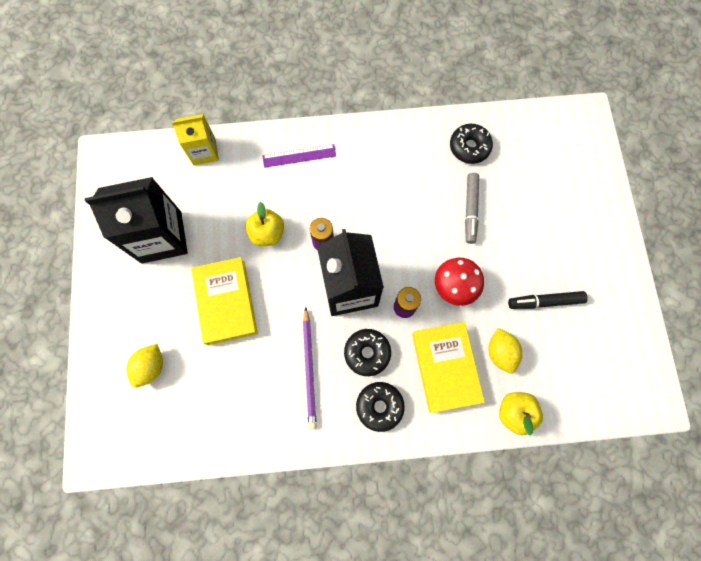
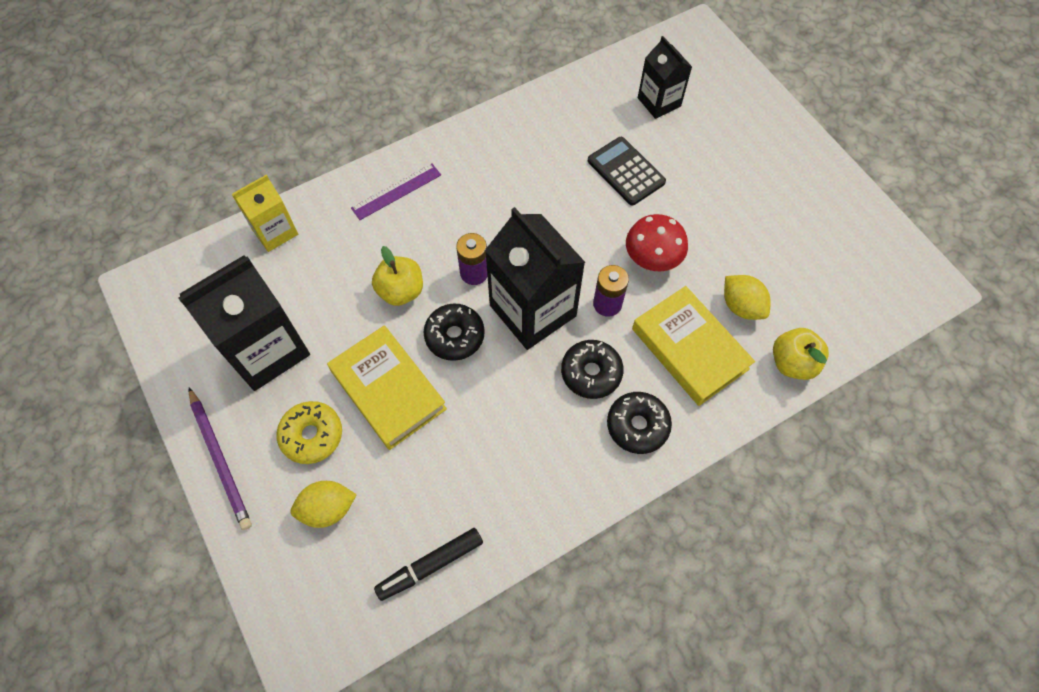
camera: 25 degrees left, 10 degrees down
(151, 367) = (328, 509): yellow lemon -> yellow lemon turned 75 degrees clockwise
(163, 311) = (312, 435): none -> yellow donut
(309, 369) = (532, 421): purple pencil -> purple pencil (220, 459)
(469, 147) = (589, 109): black donut -> black donut (454, 336)
(470, 209) = (626, 171): grey marker -> black calculator
(525, 163) = (659, 102): none -> black carton
(545, 301) = (759, 232): black marker -> black marker (431, 565)

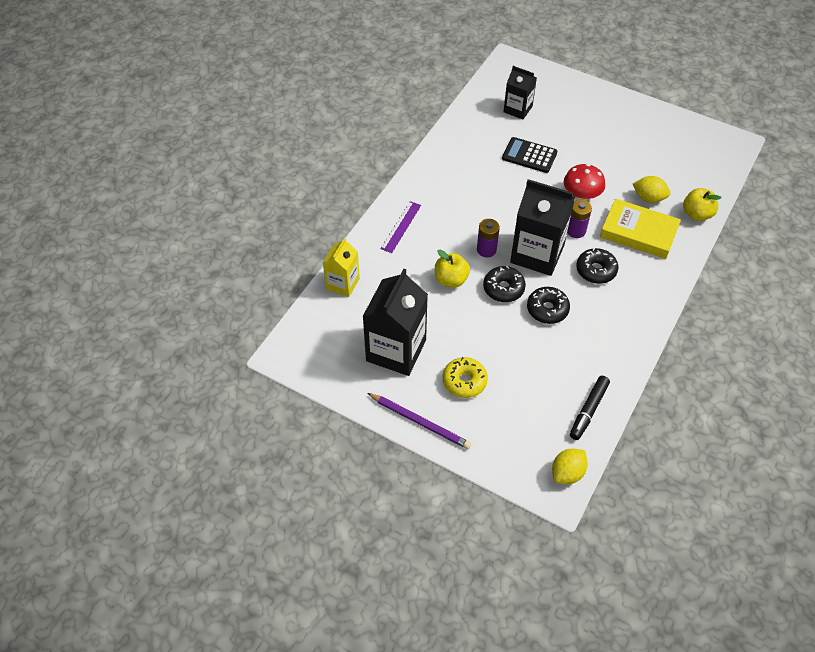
camera: 30 degrees left, 10 degrees down
(328, 509) = (507, 413): yellow lemon -> yellow lemon (567, 473)
(388, 390) = (489, 335): yellow book -> none
(637, 425) = (642, 284): black donut -> black donut (547, 309)

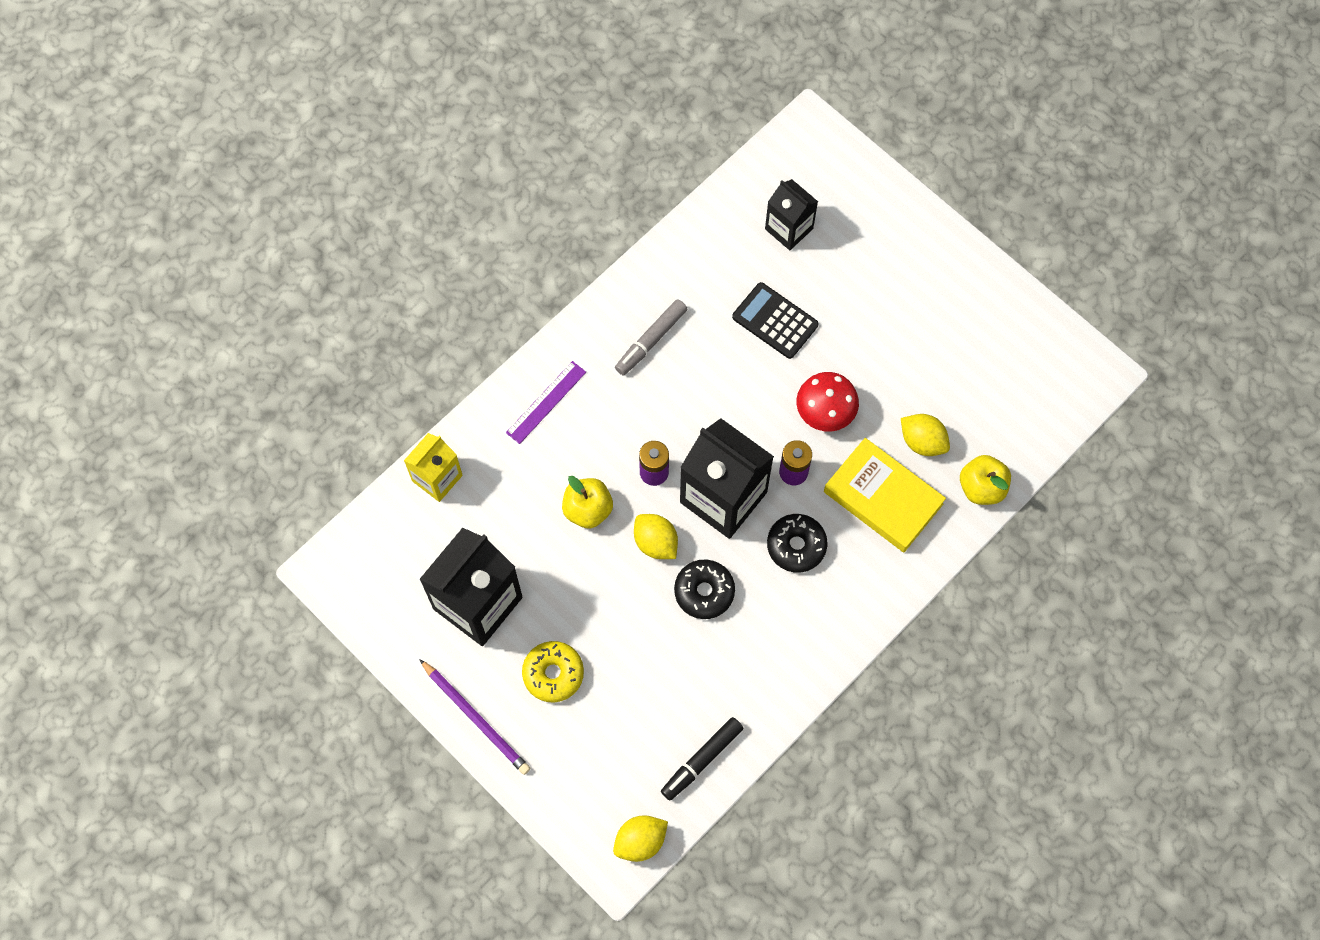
camera: 15 degrees right, 15 degrees up
(456, 180) = (651, 340): none -> grey marker
(503, 288) = (655, 542): black donut -> yellow lemon

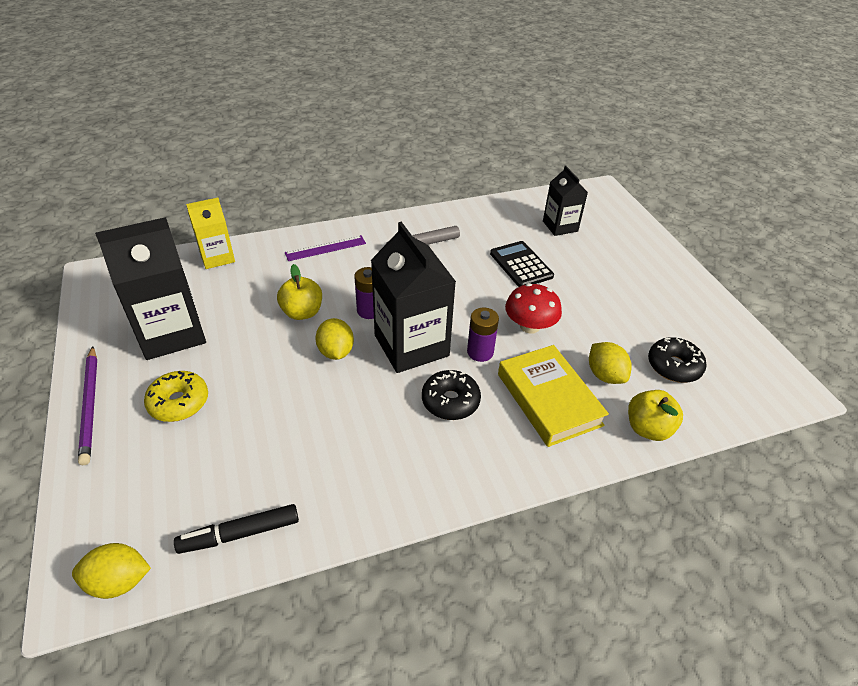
camera: 25 degrees right, 25 degrees down
(704, 592) = (348, 400): black donut -> black donut (674, 366)

